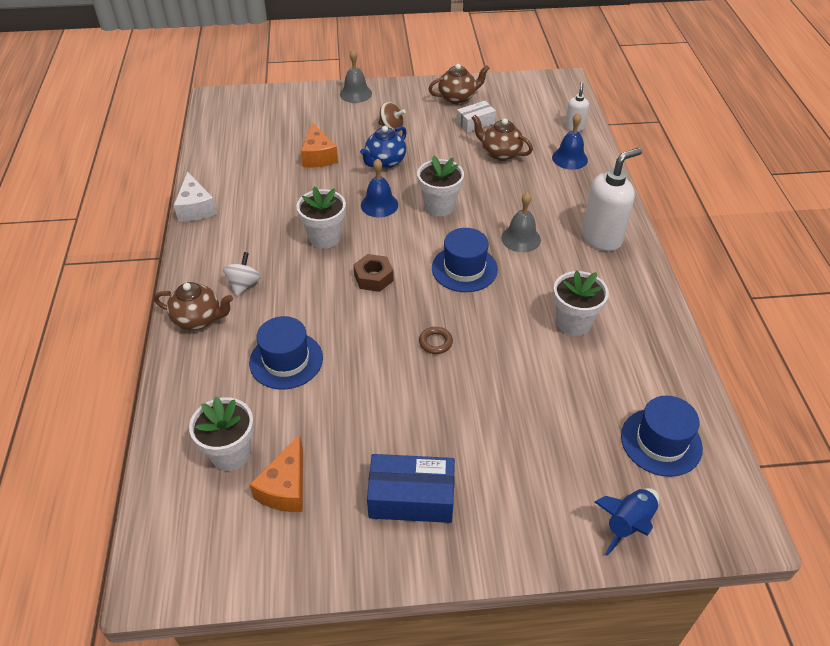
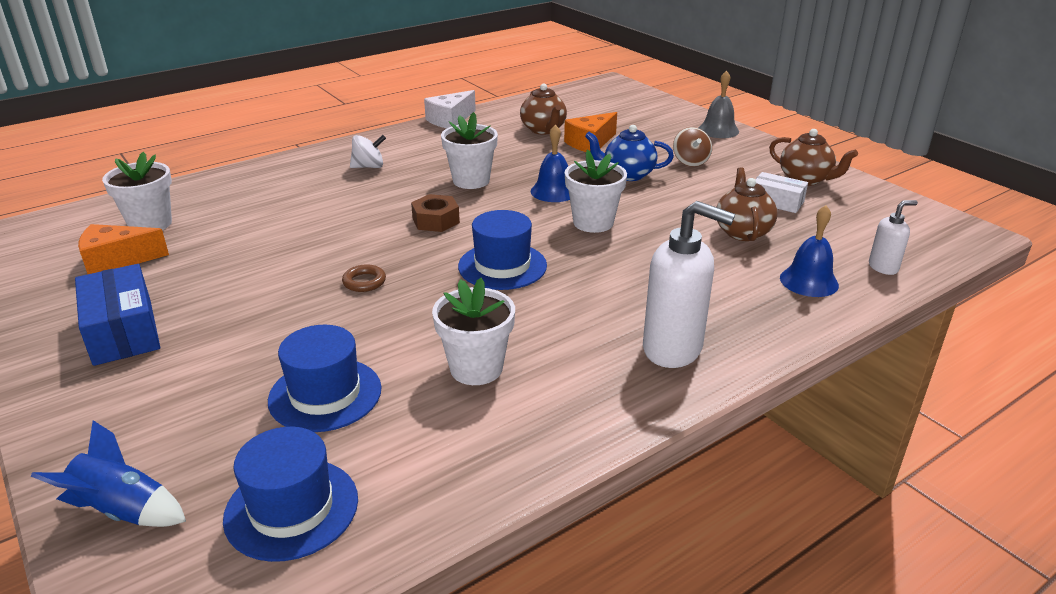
camera: 60 degrees right, 15 degrees down
(198, 319) = (308, 163): brown teapot -> brown teapot (543, 130)
(286, 360) = (282, 213): blue hat -> blue hat (325, 394)
(521, 238) = (598, 288): grey bell -> none

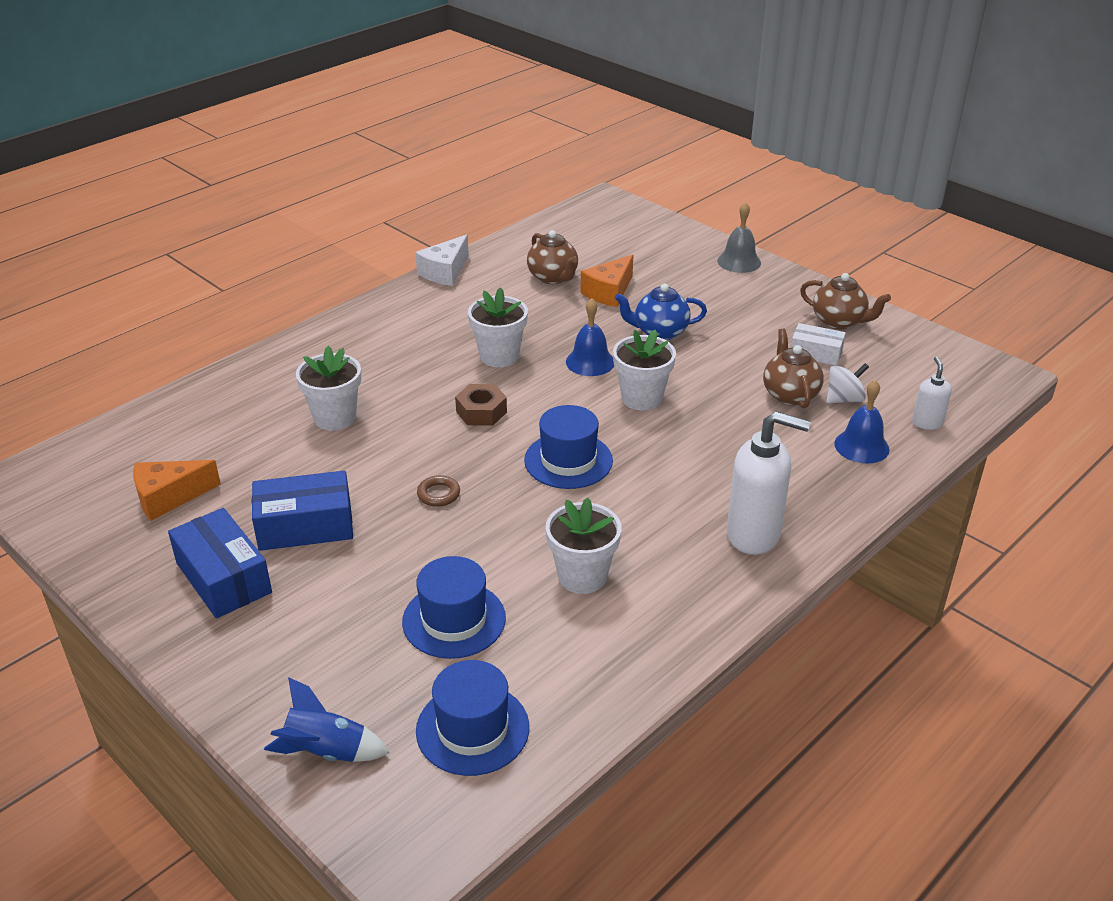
camera: 10 degrees left, 5 degrees up
(150, 224) = (179, 448): white flower pot -> white flower pot (335, 417)
(225, 295) = (305, 526): none -> blue box
(369, 167) = (381, 347): white spinning top -> white spinning top (844, 399)
(690, 162) = (719, 308): brown spinning top -> none
(883, 267) = (927, 423): white soap dispenser -> white soap dispenser turned 60 degrees counterclockwise

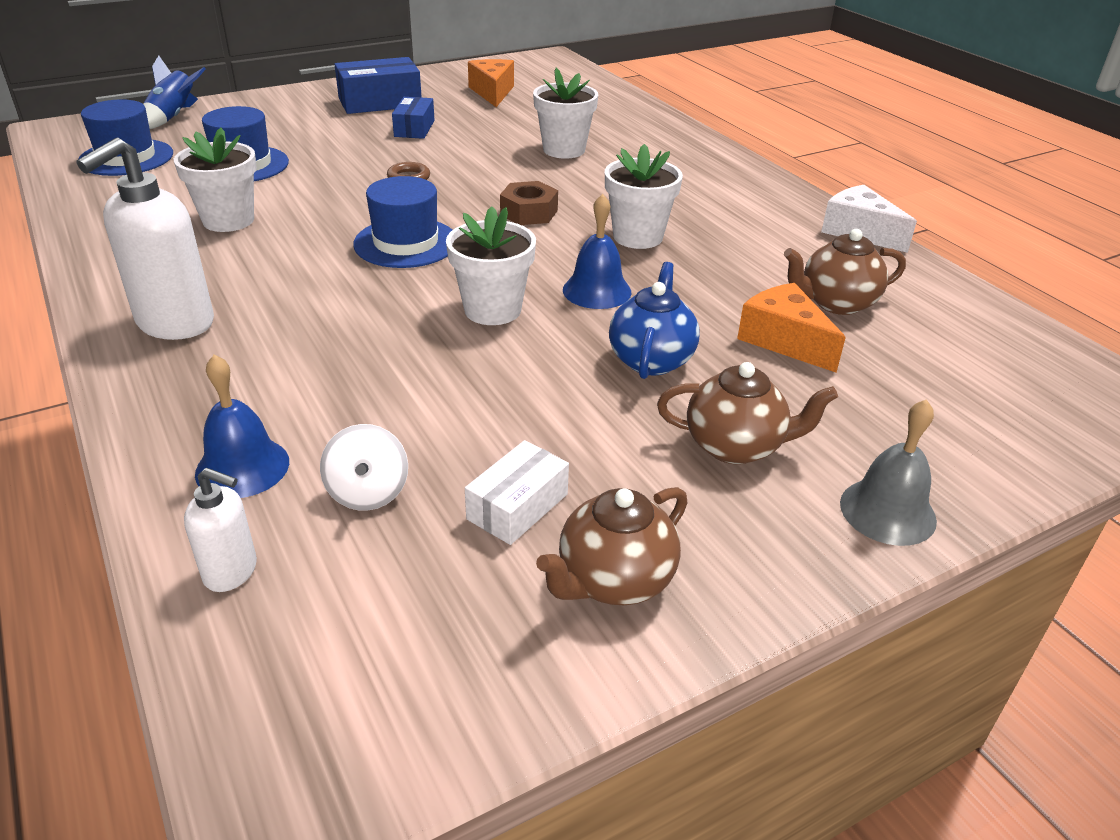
camera: 105 degrees right, 0 degrees up
(305, 526) = (414, 128): blue box -> blue box, size x0.62
(789, 394) = (419, 437): brown teapot -> brown teapot (736, 446)

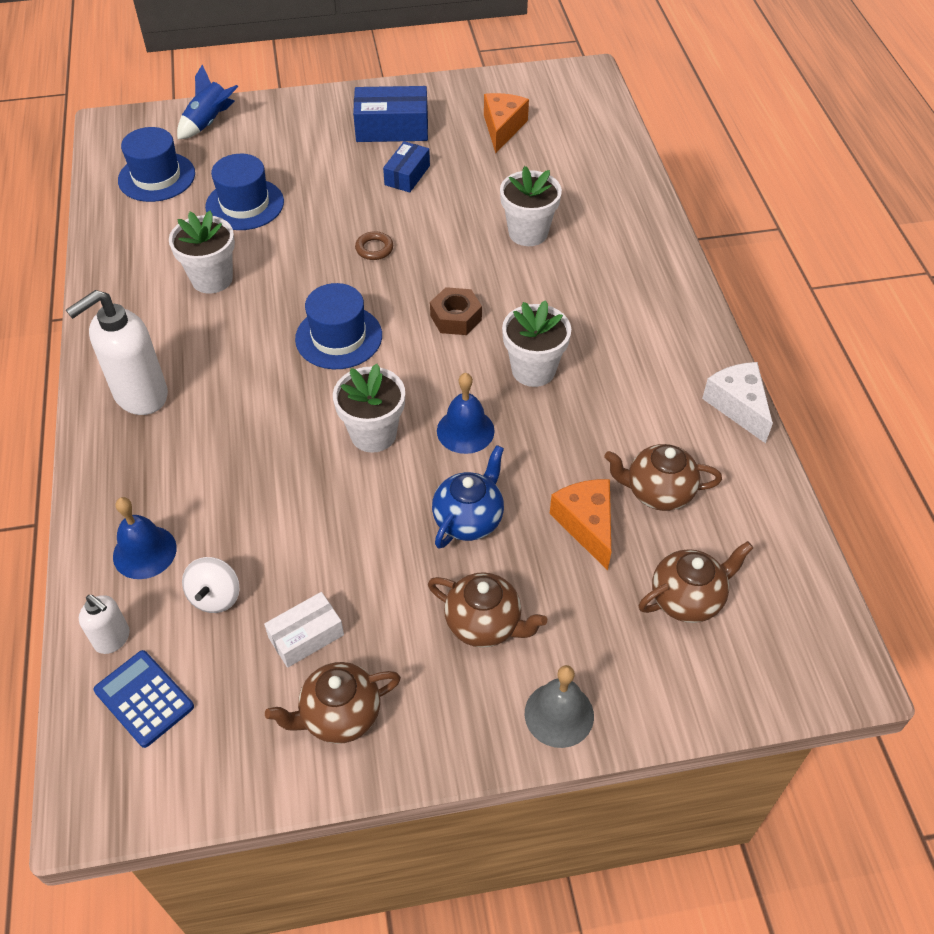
camera: 20 degrees right, 15 degrees up
(312, 631) = (144, 698): none -> blue calculator
(938, 379) = (687, 598): none -> brown teapot

